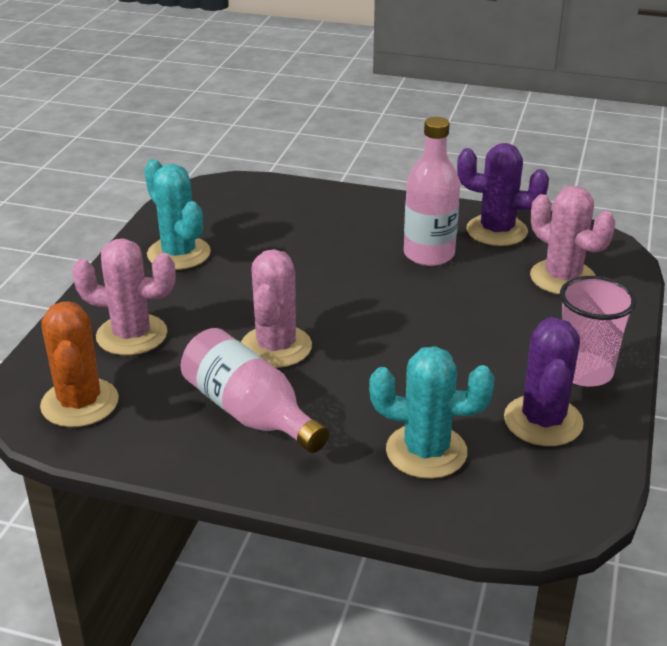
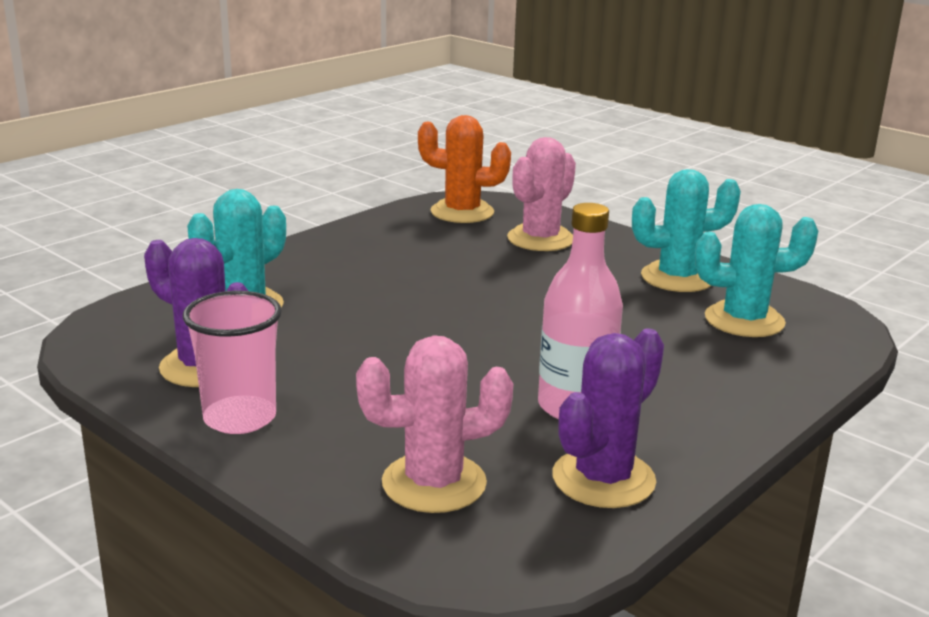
camera: 115 degrees right, 10 degrees down
(240, 218) = (744, 320): none -> turquoise cactus
(250, 412) = (381, 258): pink bottle -> none
(276, 347) = (463, 285): pink cactus -> none

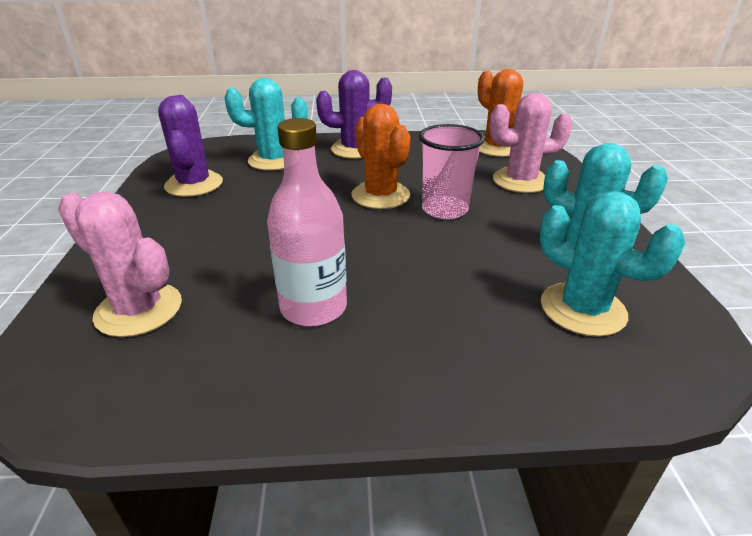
camera: 45 degrees right, 10 degrees up
(240, 418) = (150, 218): pink cup -> pink cup (444, 209)
(443, 298) = (380, 195): none -> orange cactus
(603, 479) = (221, 375): purple cactus -> purple cactus (355, 149)

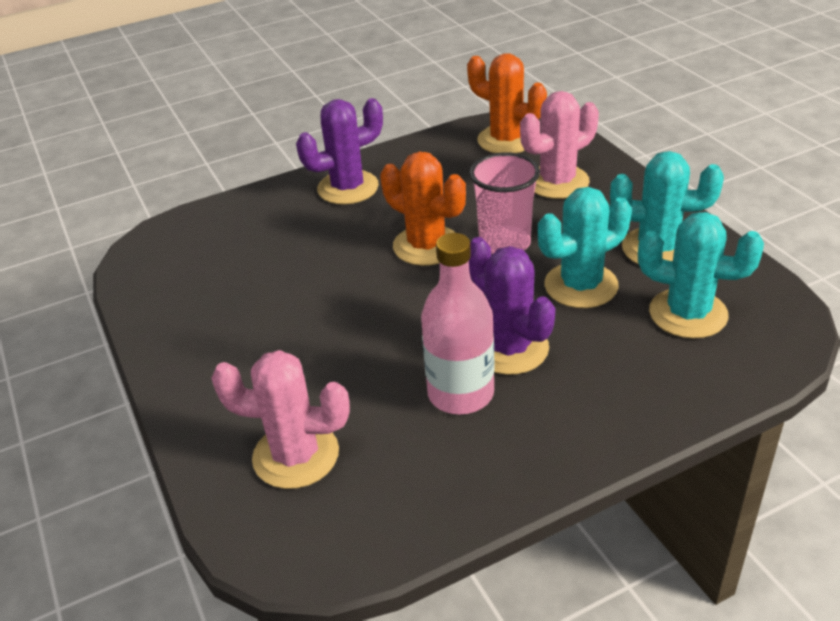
camera: 20 degrees left, 5 degrees up
(194, 184) = (200, 296): purple cactus -> purple cactus (509, 348)
(274, 160) = (264, 232): turquoise cactus -> turquoise cactus (581, 285)

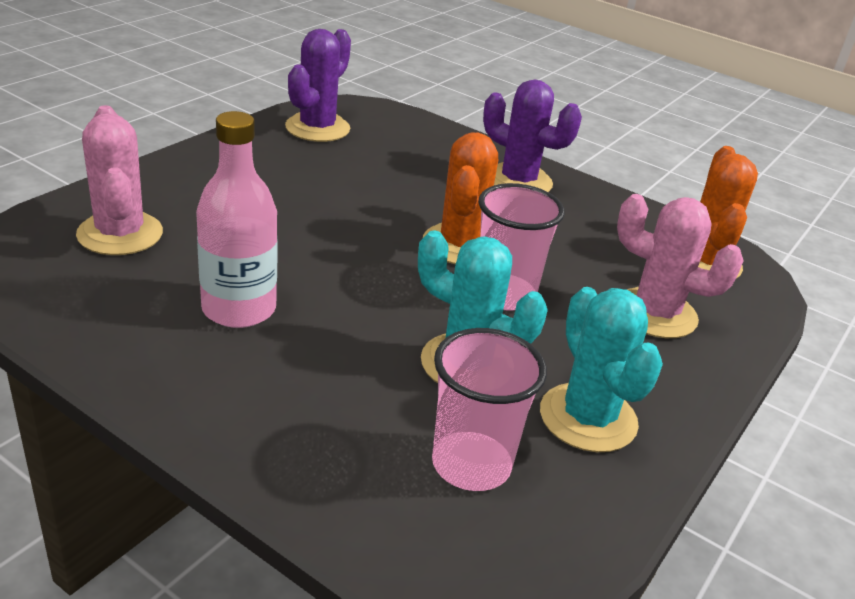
camera: 55 degrees right, 5 degrees down
(509, 348) = (325, 328): purple cactus -> purple cactus (317, 128)
(688, 314) = (471, 464): turquoise cactus -> pink cup

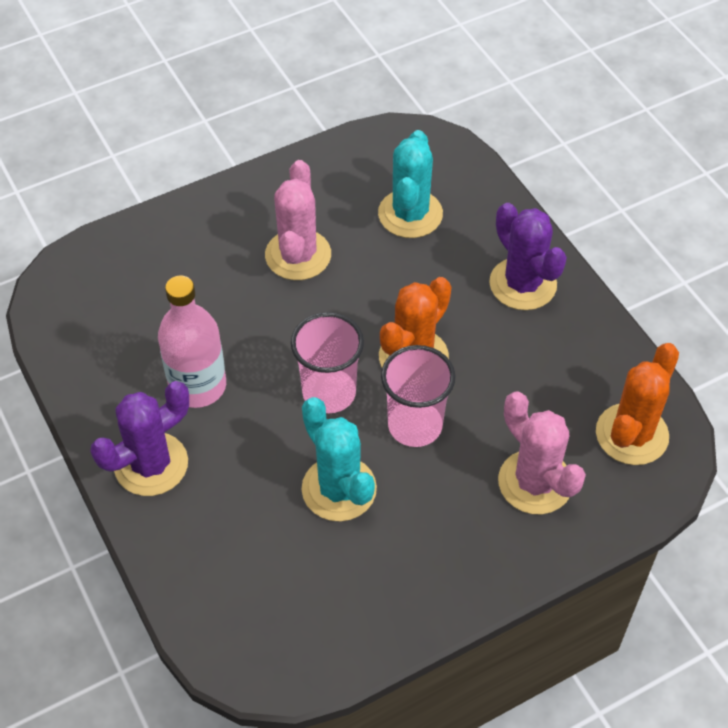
camera: 30 degrees right, 20 degrees up
(120, 234) = (144, 280): pink cactus -> pink cactus (298, 255)
(317, 128) = (370, 167): purple cactus -> purple cactus (151, 464)
(471, 464) = (287, 579): pink cup -> pink cup (329, 392)
(588, 418) = (399, 568): turquoise cactus -> turquoise cactus (410, 214)

